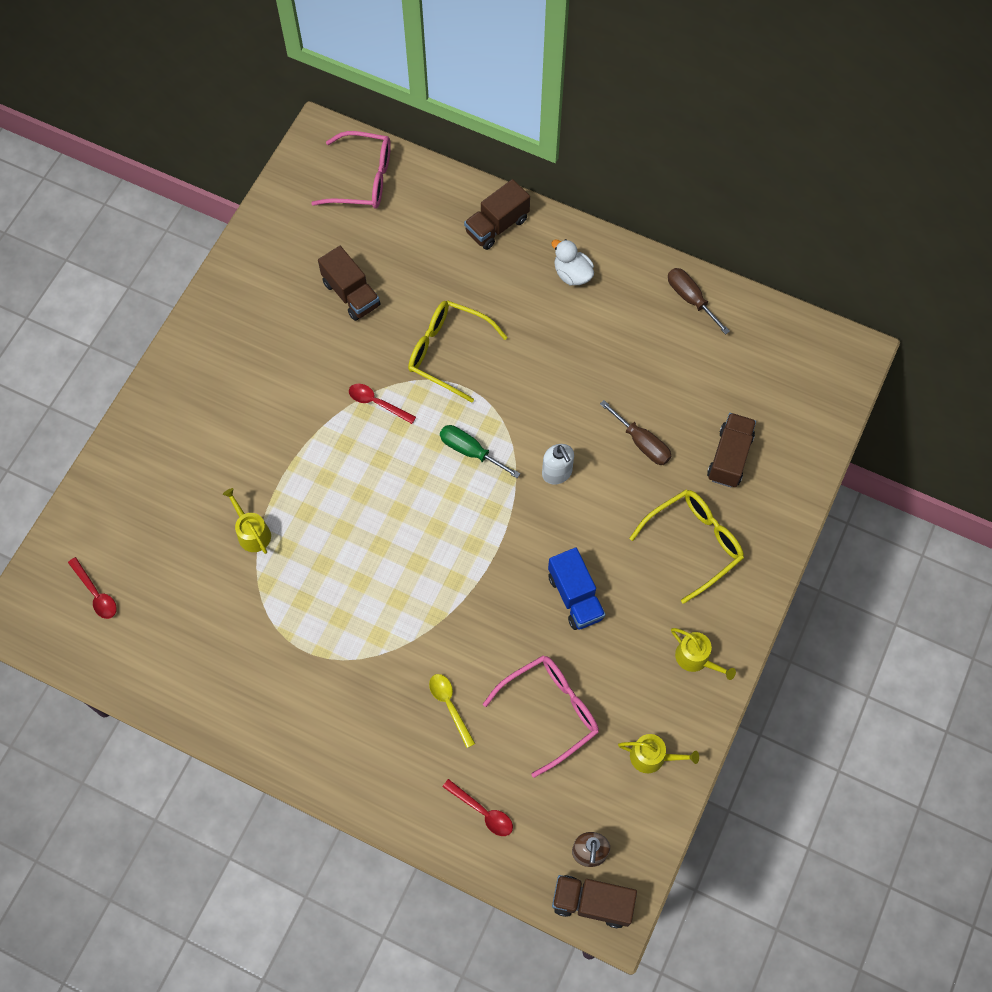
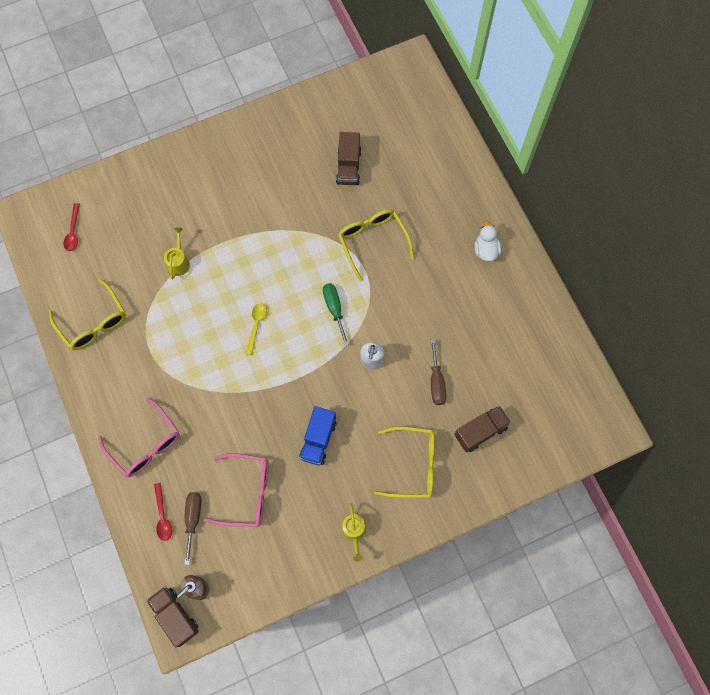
camera: 40 degrees right, 5 degrees up
(213, 673) = (93, 322): none -> yellow glasses
(363, 179) = (414, 103): pink glasses -> pink glasses (145, 444)
(377, 403) = (308, 241): red spoon -> none
(450, 706) = (197, 443): yellow spoon -> yellow spoon (256, 325)
(497, 226) = (467, 188): brown truck -> none
(652, 757) = (279, 565): yellow watering can -> none
(690, 299) = (544, 318): brown screwdriver -> brown screwdriver (193, 519)

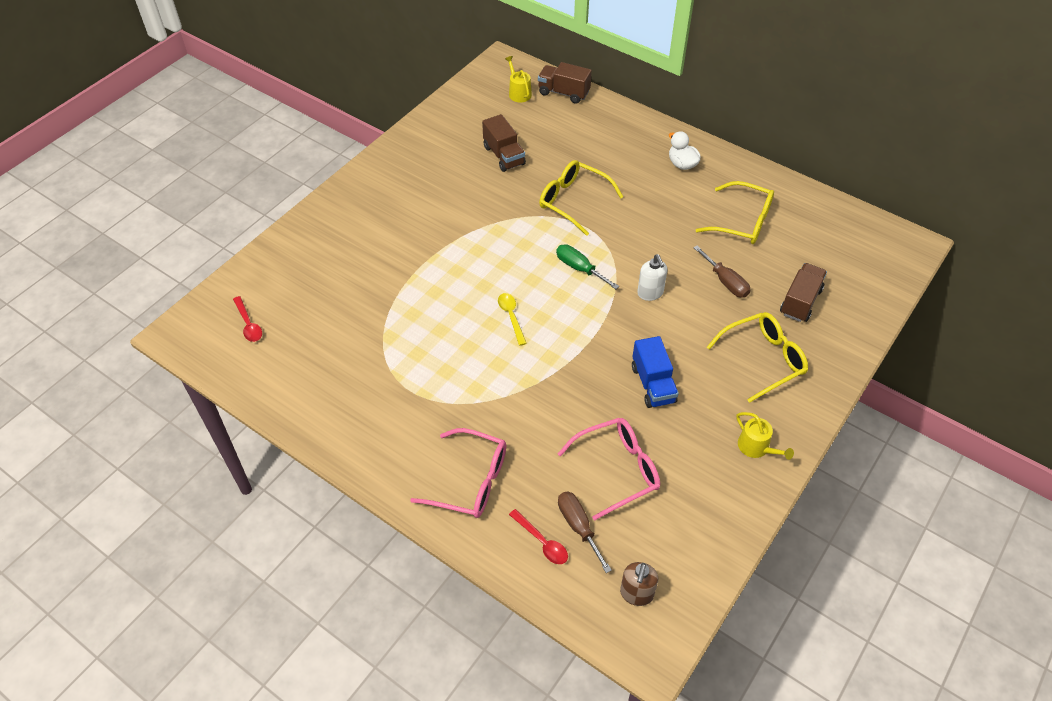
camera: 30 degrees left, 20 degrees down
(93, 322) = (328, 395): yellow glasses -> yellow glasses (743, 222)
(175, 616) = (633, 638): brown truck -> brown truck (563, 93)
(178, 262) = (387, 300): yellow watering can -> yellow watering can (518, 93)

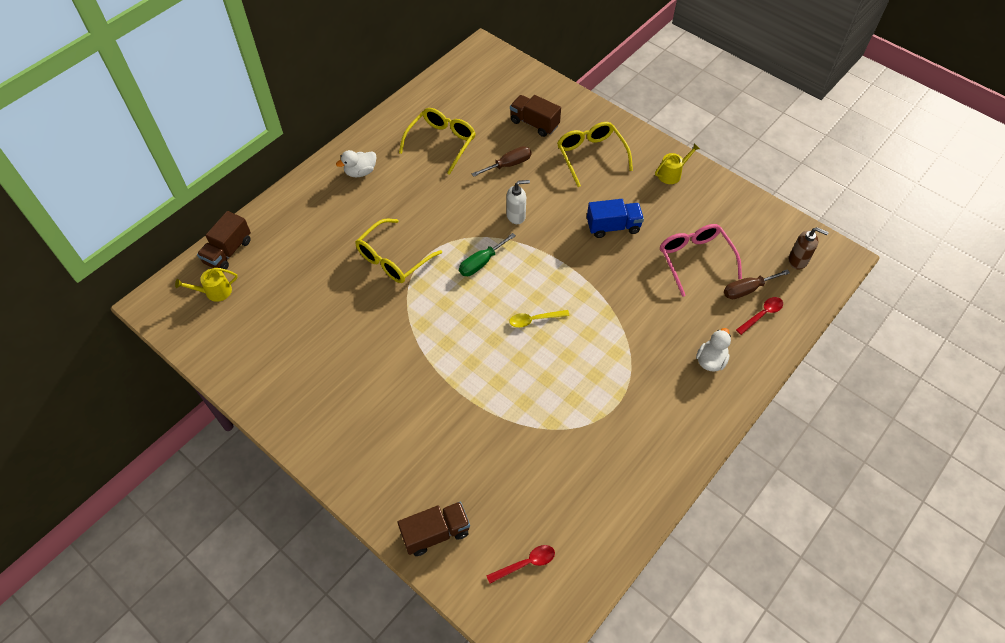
camera: 85 degrees left, 5 degrees up
(471, 481) = (711, 360): pink glasses -> white duck
(504, 155) = (314, 312): brown truck -> brown truck (436, 533)

